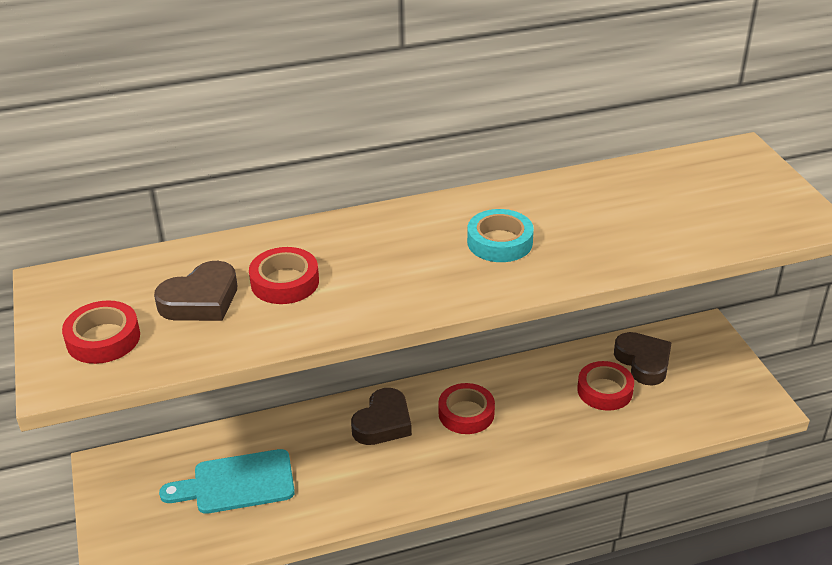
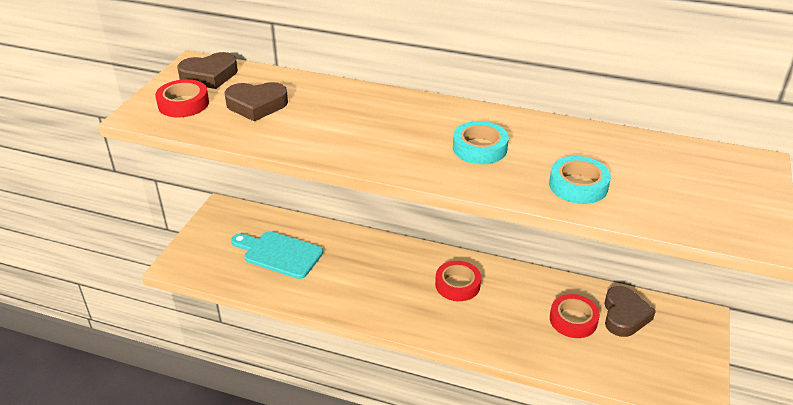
camera: 35 degrees right, 0 degrees up
(285, 282) = (314, 115): red tape -> none
(383, 423) = (398, 263): brown heart -> brown heart (209, 75)
(628, 240) = (578, 185): none -> turquoise tape

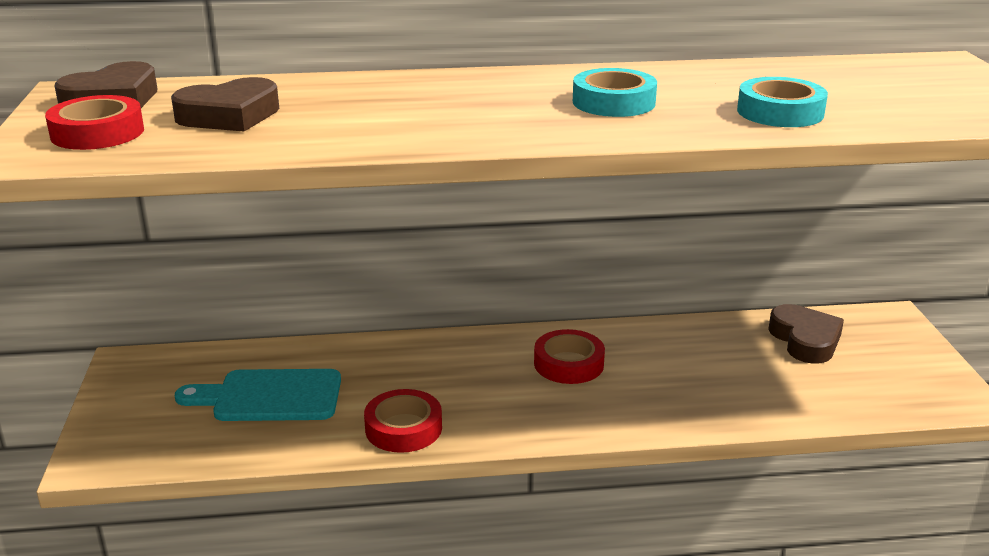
camera: 25 degrees left, 10 degrees down
(573, 320) = (749, 362): red tape -> red tape (403, 428)

